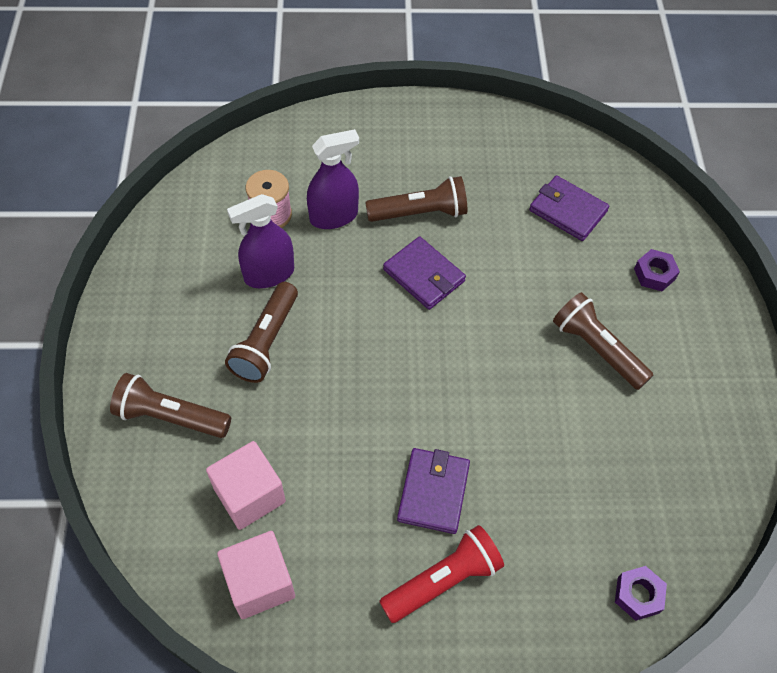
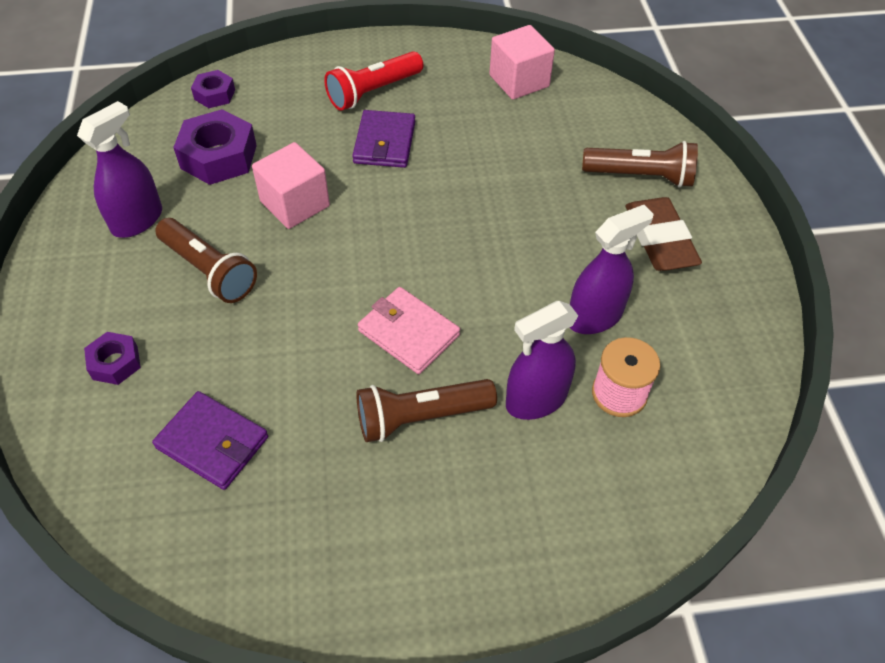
camera: 175 degrees right, 5 degrees down
(183, 341) = (660, 239): none -> brown eraser
(249, 495) = (546, 129): pink cube -> pink cube (295, 204)
(266, 341) = (573, 246): brown flashlight -> none
(424, 275) = (408, 333): purple wallet -> pink wallet
(614, 489) = (219, 156): none -> purple nut
(677, 411) = (137, 220): none -> purple spray bottle

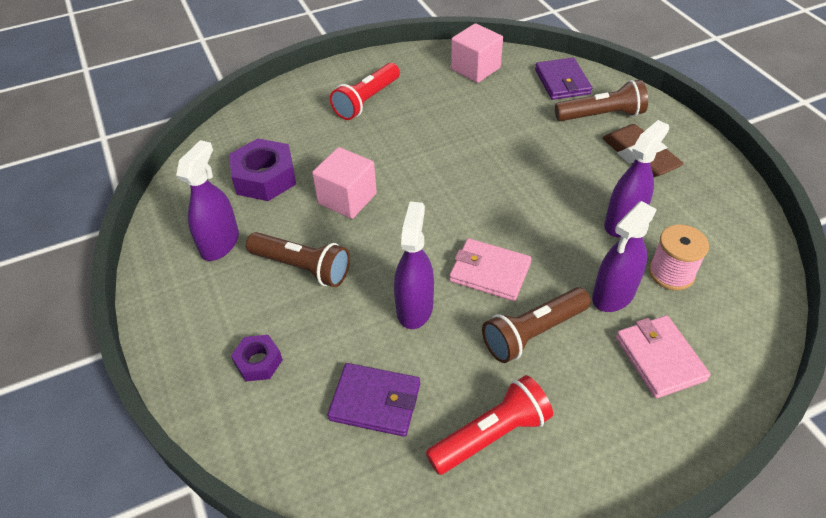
camera: 15 degrees left, 5 degrees down
(215, 94) = (237, 131): purple nut -> none
(305, 350) = (414, 308): none -> purple spray bottle
(315, 517) = (490, 435): none -> red flashlight
(384, 142) = (395, 136): purple wallet -> purple wallet (562, 82)
(549, 490) = (659, 358): none -> pink wallet

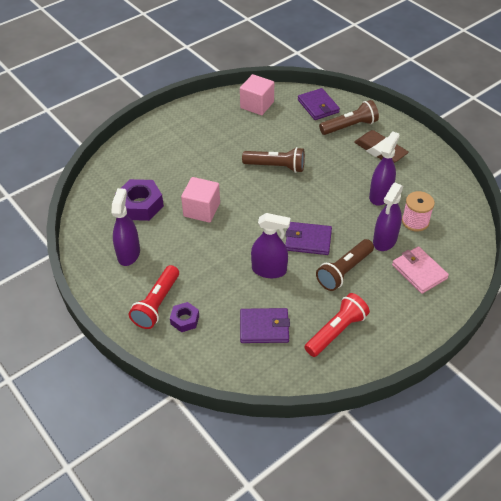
camera: 15 degrees left, 0 degrees up
(302, 267) = (189, 259): brown flashlight -> brown flashlight (276, 166)
(367, 101) = (190, 140): red flashlight -> red flashlight (157, 304)
(414, 308) = (269, 270): purple spray bottle -> purple spray bottle turned 105 degrees clockwise
(490, 272) = (308, 240): pink wallet -> purple wallet

